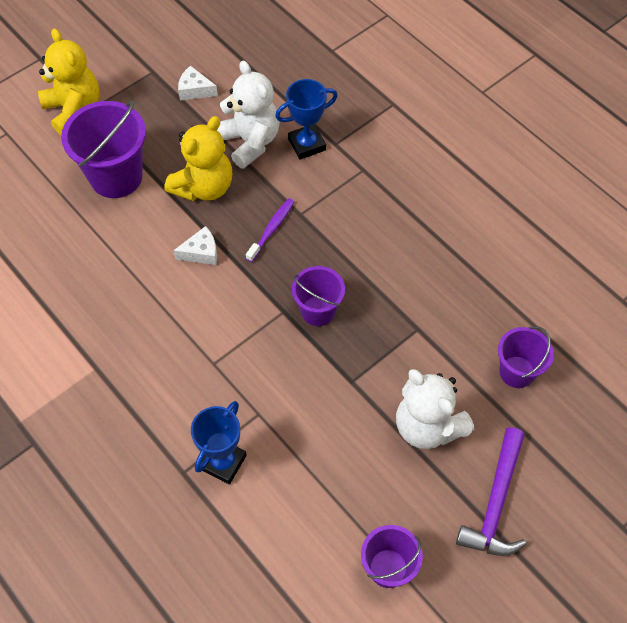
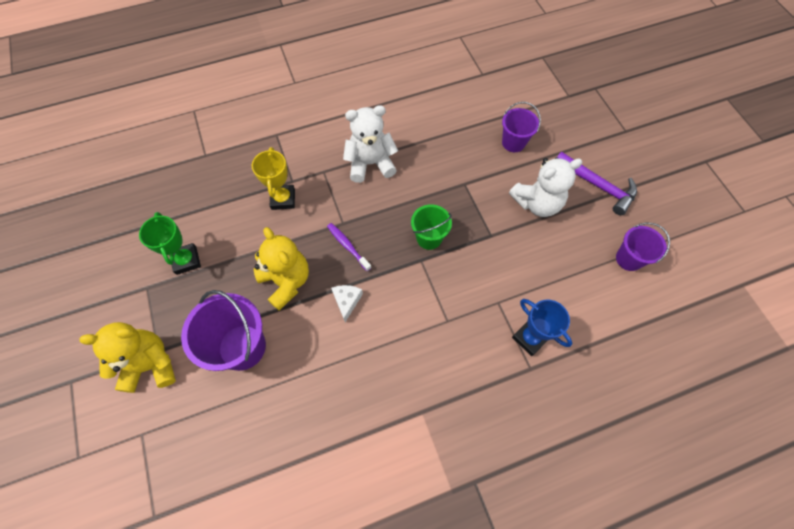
camera: 70 degrees left, 5 degrees up
(195, 90) = (186, 260): white cheese -> green trophy
(250, 142) = (260, 236): white teddy bear -> white teddy bear (370, 164)
(306, 144) = (283, 199): blue trophy -> yellow trophy
(318, 311) = (429, 238): purple bucket -> green bucket

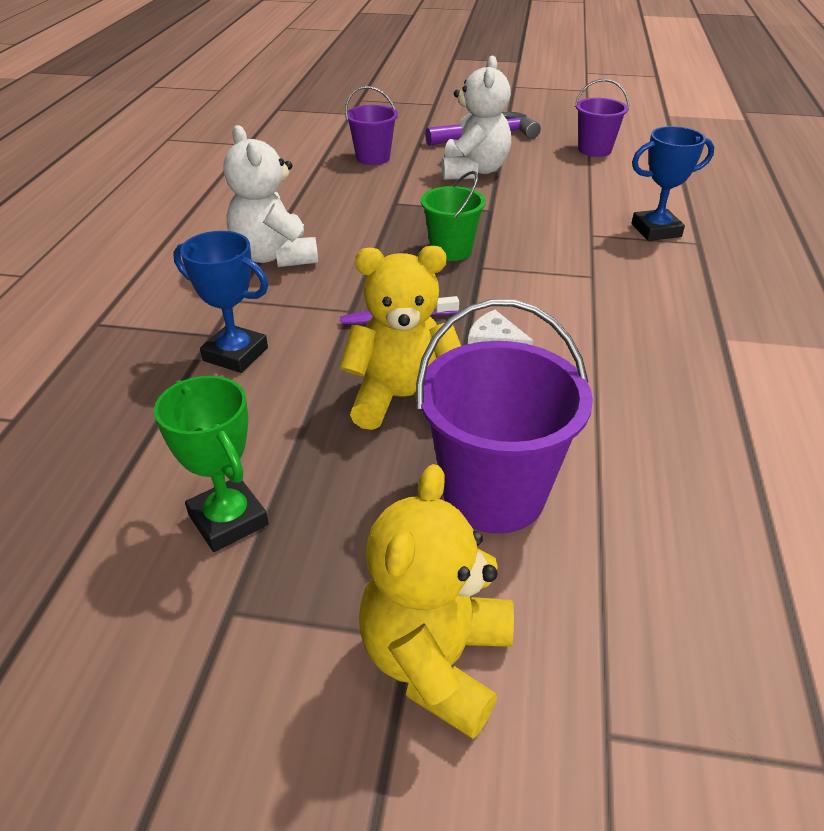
camera: 60 degrees left, 25 degrees down
(186, 260) = (228, 520): green trophy -> green trophy turned 45 degrees clockwise
(283, 199) = (235, 354): yellow trophy -> blue trophy
(370, 164) = (275, 256): white teddy bear -> white teddy bear turned 45 degrees counterclockwise

